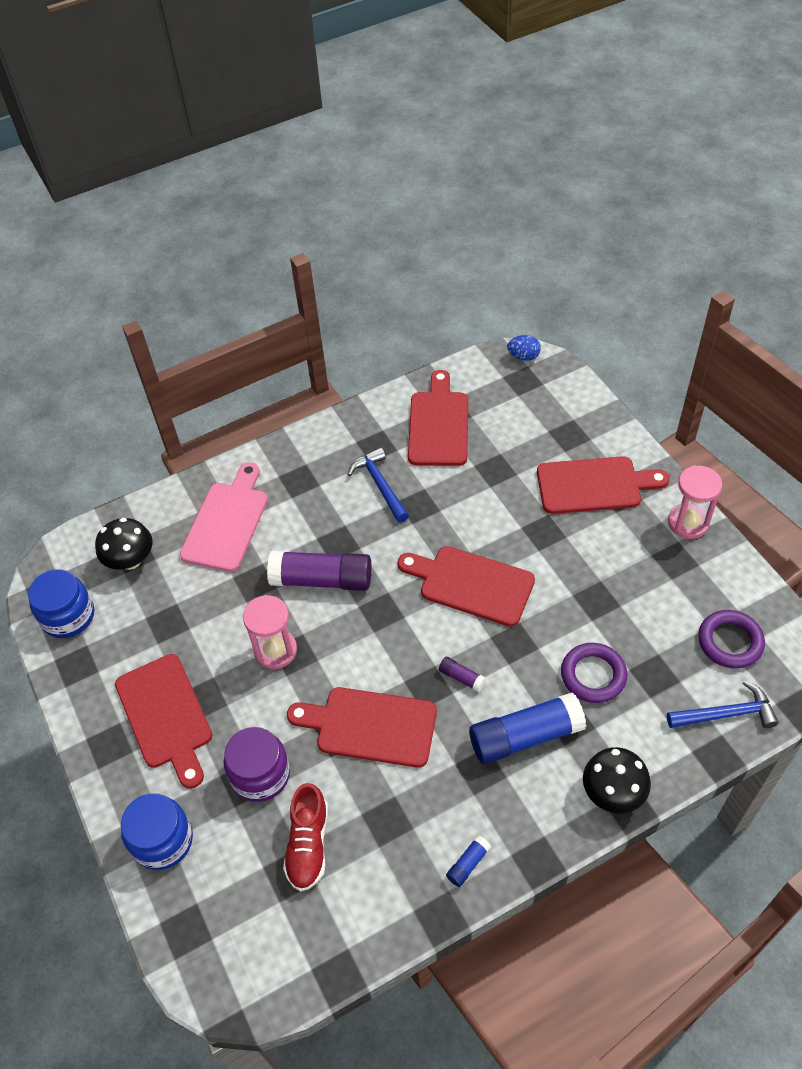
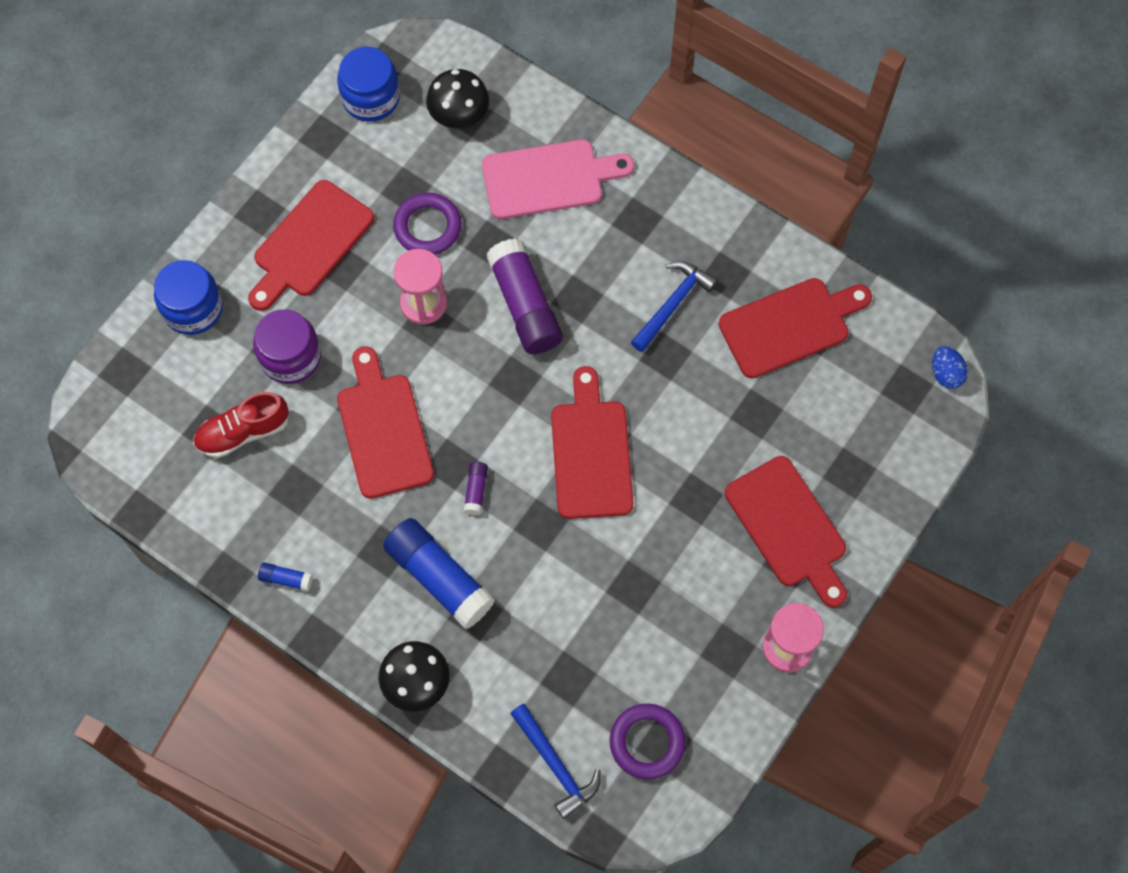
camera: 60 degrees right, 15 degrees up
(593, 675) = (539, 617): purple ring -> purple ring (427, 227)

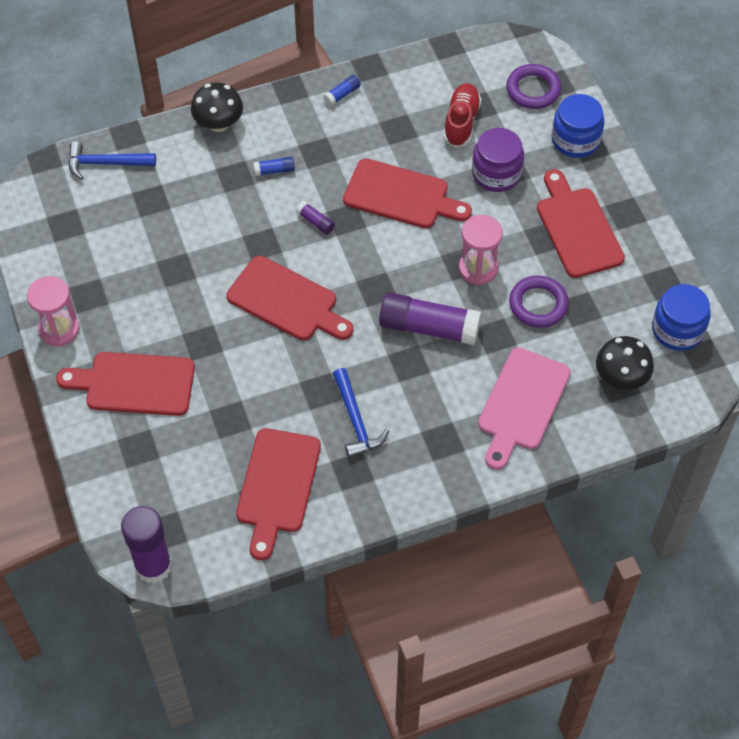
camera: 125 degrees right, 10 degrees down
(439, 578) = (274, 170): blue glue stick -> blue glue stick, size x0.44
(647, 742) = (75, 217): purple ring -> purple ring (533, 90)
(945, 374) = (153, 566): blue egg -> purple glue stick

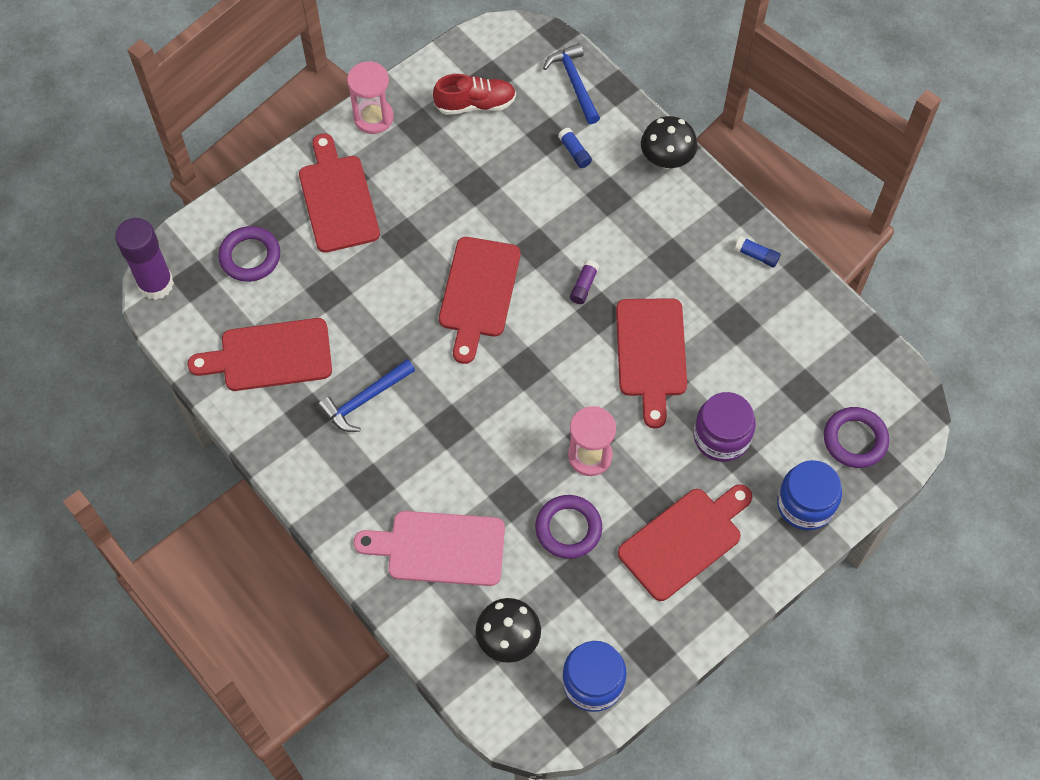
camera: 70 degrees right, 5 degrees up
(162, 475) = (250, 257): none -> purple ring
(274, 170) = (631, 227): blue glue stick -> blue glue stick (574, 152)
(429, 327) = (498, 431): purple glue stick -> none
(461, 122) = (774, 381): red shoe -> red shoe (475, 104)

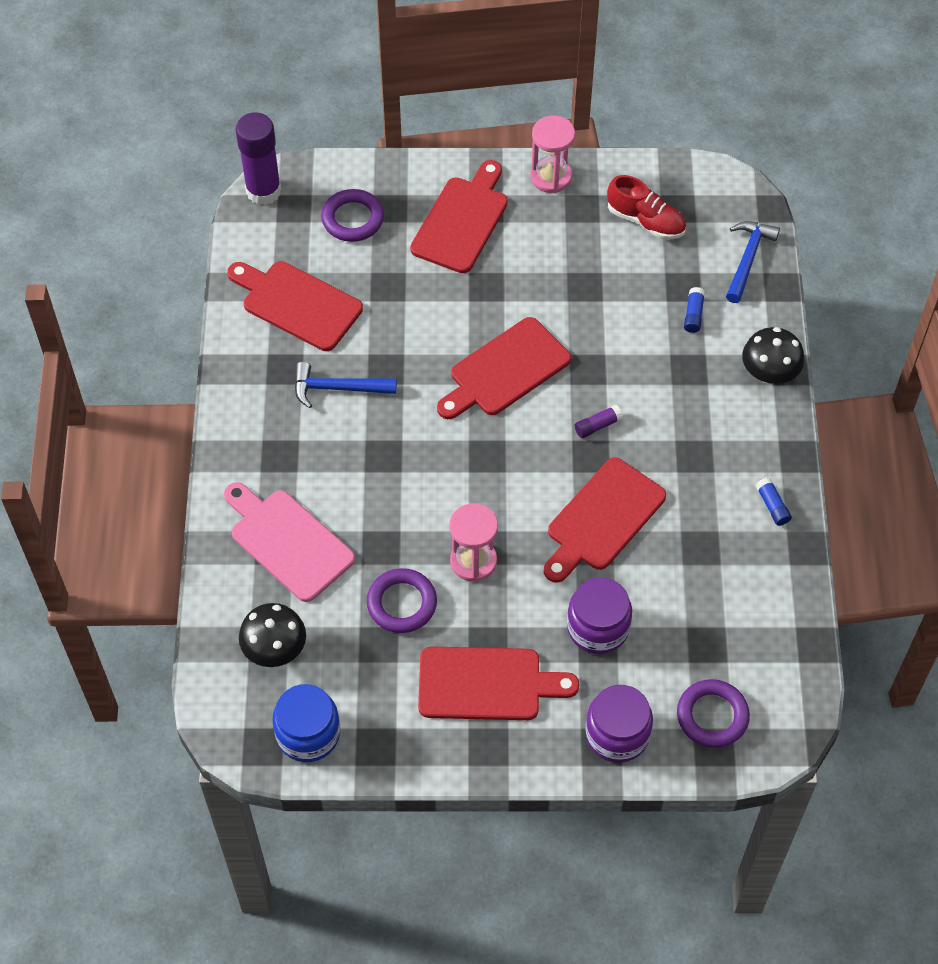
camera: 40 degrees right, 5 degrees down
(805, 504) = (617, 734): blue jar -> purple jar

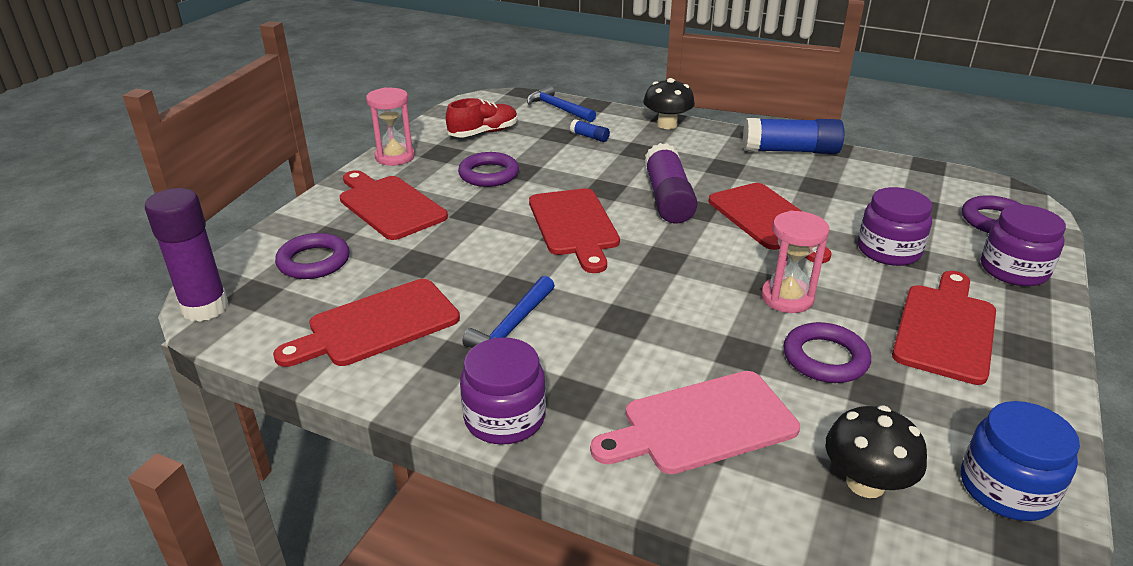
camera: 65 degrees left, 25 degrees down
(239, 426) = (504, 418): none -> purple jar
(561, 266) = (489, 174): none -> purple ring
(597, 426) = (668, 198): purple glue stick -> purple glue stick, size x2.30
(772, 506) = (790, 151): blue glue stick -> blue glue stick, size x2.30

